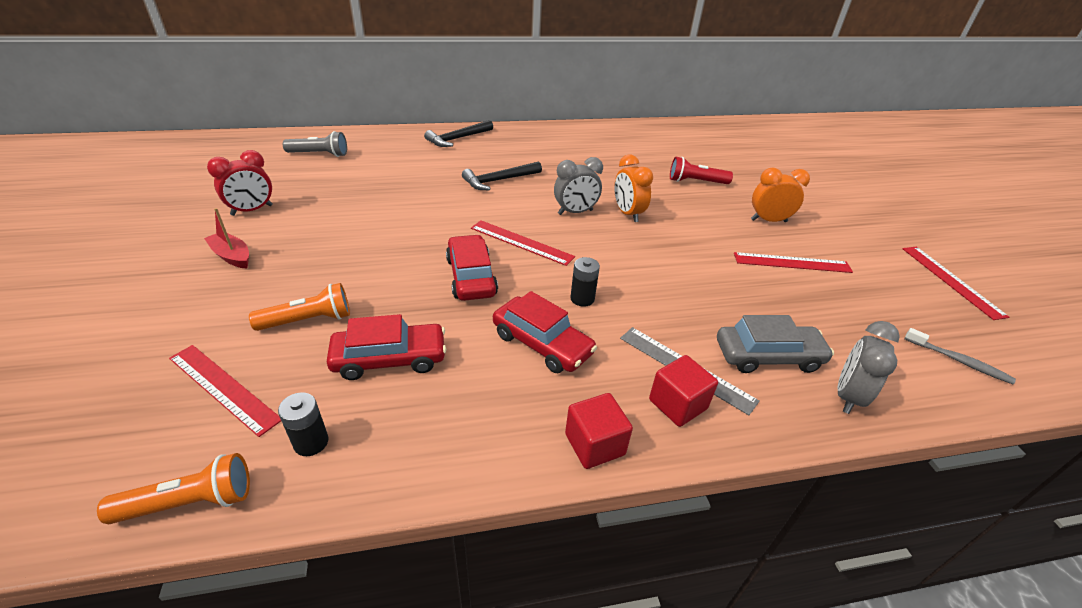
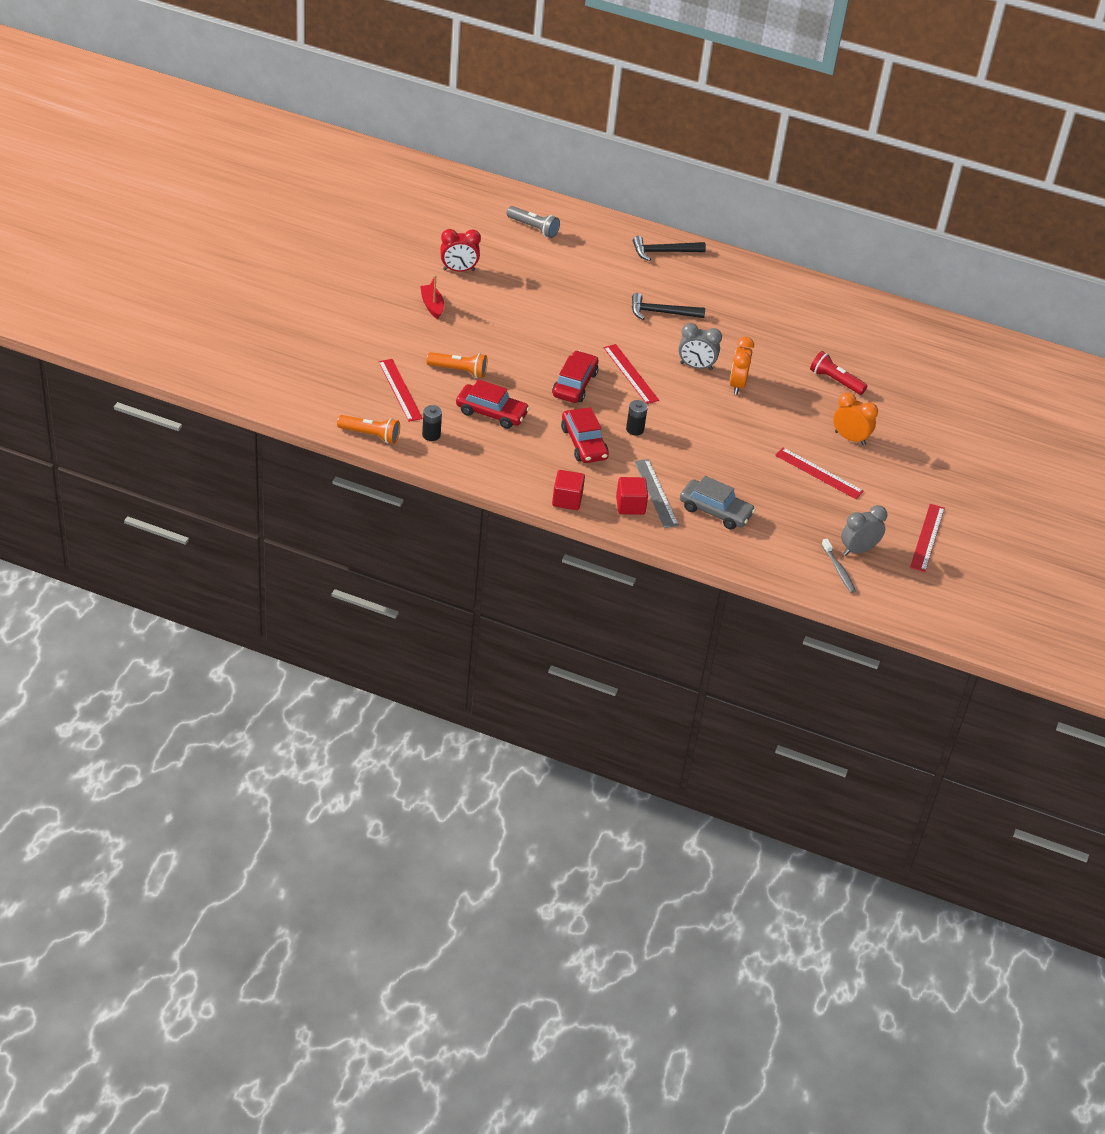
camera: 30 degrees right, 5 degrees up
(848, 396) = (735, 548): grey clock -> grey clock (858, 550)

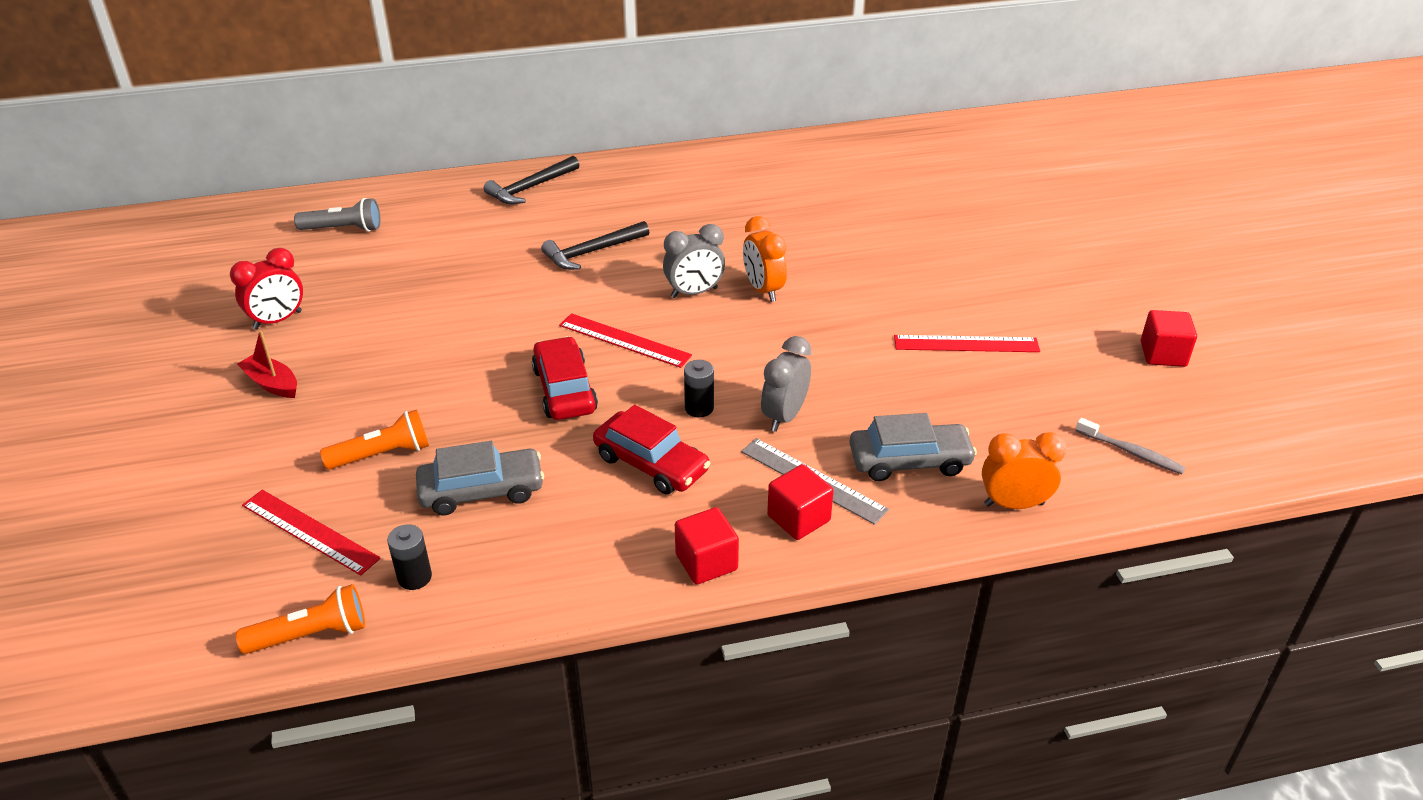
camera: 30 degrees left, 5 degrees down
(491, 413) = (481, 491): red car -> grey car
(835, 381) = (861, 233): red flashlight -> none
(850, 438) = (949, 286): orange clock -> orange clock (1014, 504)
(858, 550) = (1118, 413): grey clock -> grey clock (784, 416)
(927, 537) = (1163, 354): red ruler -> red cube

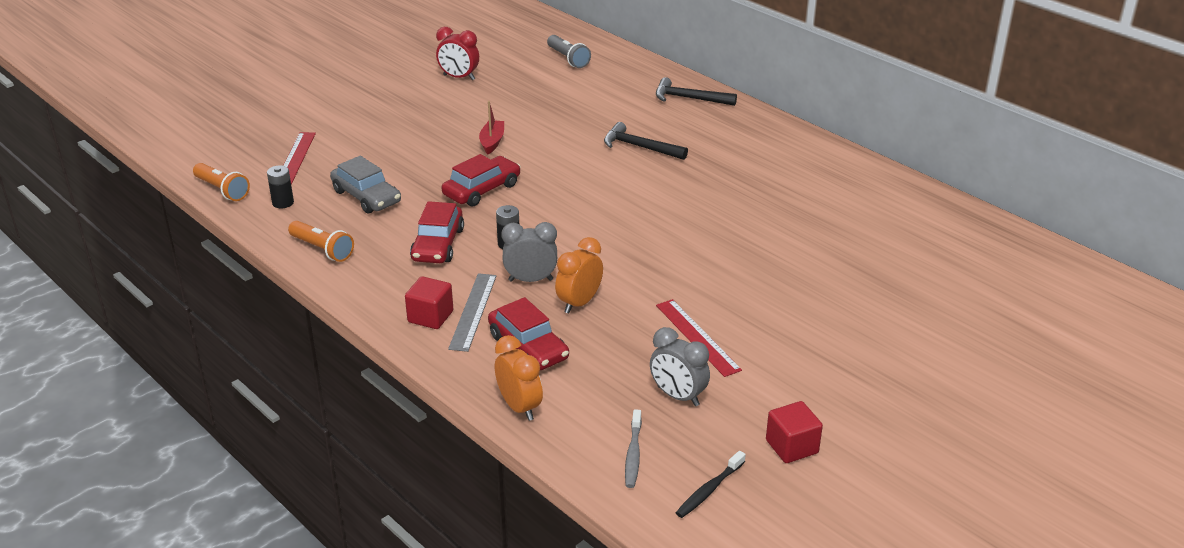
camera: 60 degrees right, 5 degrees down
(272, 384) = (402, 99): red boat -> red boat (492, 142)
(382, 454) = (372, 155): orange flashlight -> orange flashlight (322, 249)
(624, 340) = (553, 193): red ruler -> none
(694, 293) = (635, 201): grey clock -> grey clock (678, 396)
(706, 562) = (363, 294): red cube -> none
(763, 290) = (669, 227): orange clock -> orange clock (579, 303)
(909, 461) = (528, 347): grey car -> red car
(1204, 424) = (709, 490): none -> black toothbrush

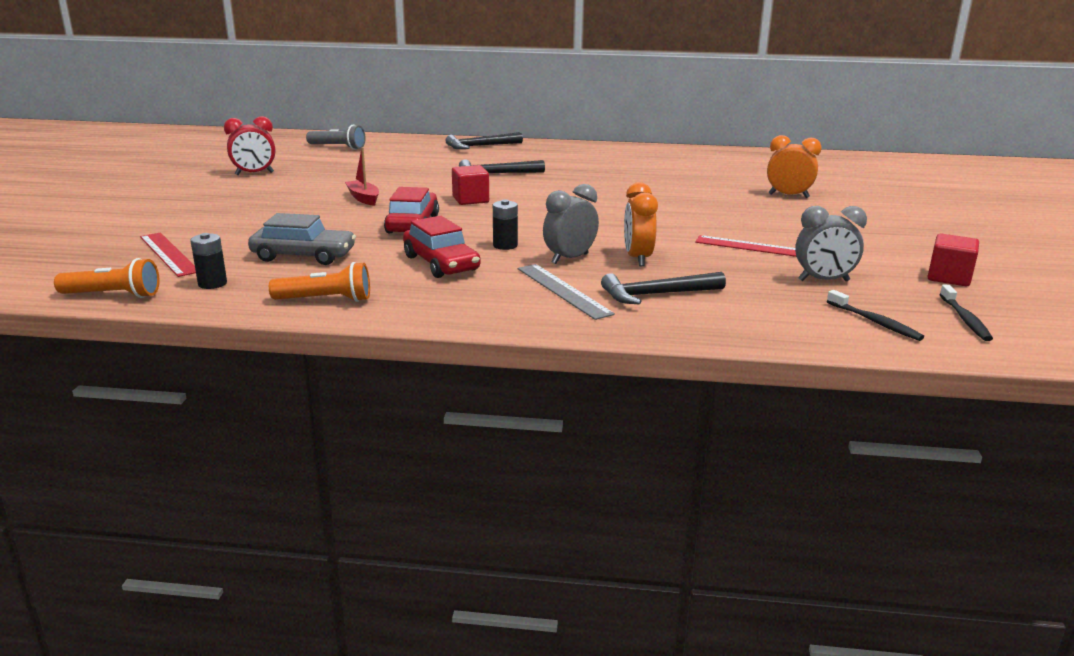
camera: 40 degrees left, 10 degrees down
(430, 317) = (532, 306): red cube -> red cube (470, 200)
(519, 407) = (733, 330): orange clock -> orange clock (788, 196)
(528, 347) = (656, 294): red car -> black hammer
(633, 454) = (874, 322): grey toothbrush -> black toothbrush

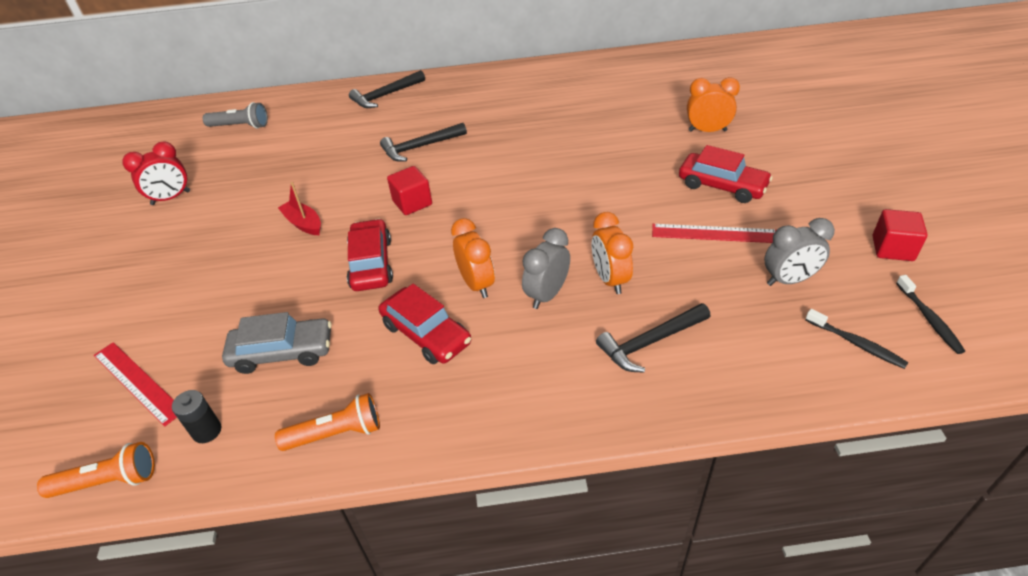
camera: 10 degrees left, 20 degrees up
(505, 245) = (476, 284): black battery -> orange clock
(563, 290) = (561, 357): grey ruler -> none
(785, 225) = (722, 186): none -> red car

